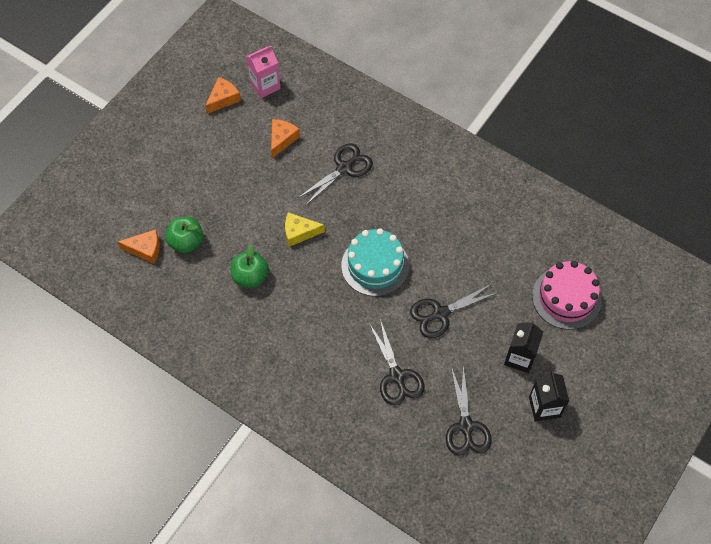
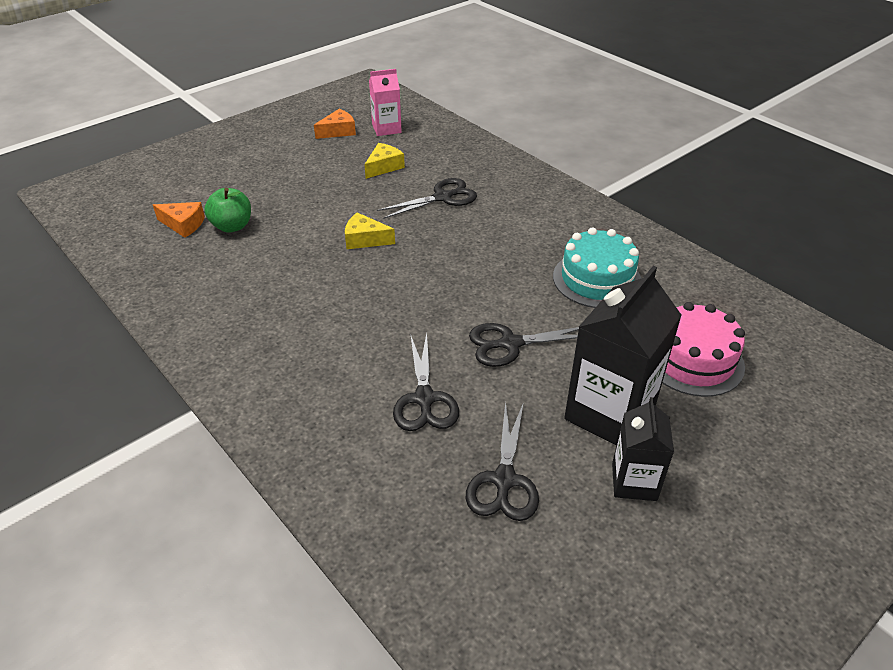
camera: 15 degrees right, 20 degrees down
(250, 277) = (286, 267): green apple -> none
(282, 139) = (384, 167): orange cheese -> yellow cheese
(375, 265) = (443, 283): turquoise cake -> turquoise cake (597, 279)
(520, 358) = (609, 413): black carton -> black carton, size x1.74

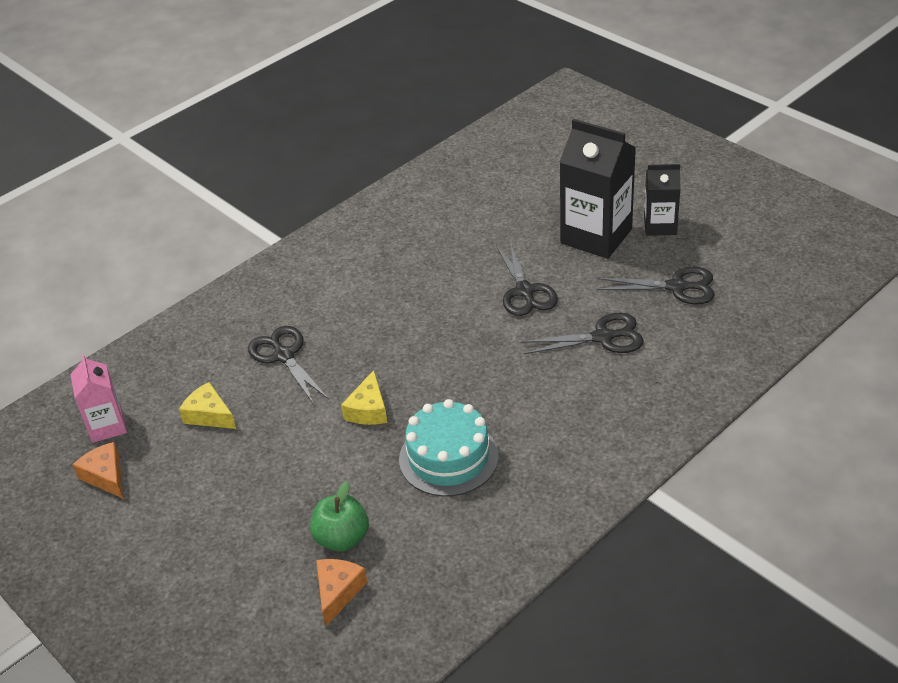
camera: 90 degrees left, 0 degrees up
(597, 279) = (428, 242): turquoise cake -> turquoise cake (448, 457)
(693, 360) = (528, 194): pink cake -> none

